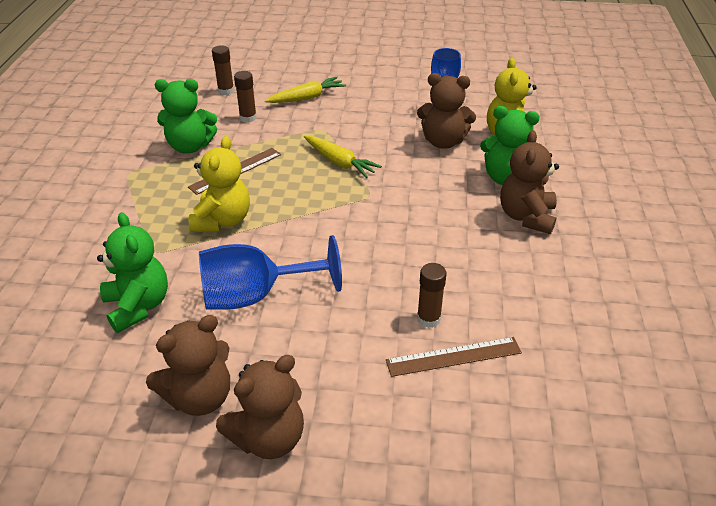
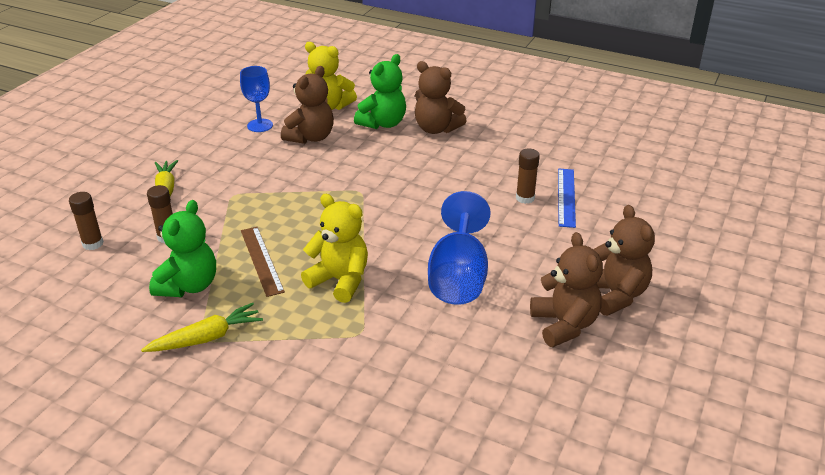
camera: 70 degrees left, 5 degrees down
(138, 306) = (437, 351): green teddy bear -> none
(339, 162) = (298, 196): yellow carrot -> yellow carrot (206, 338)
(454, 356) = (566, 197): brown ruler -> blue ruler

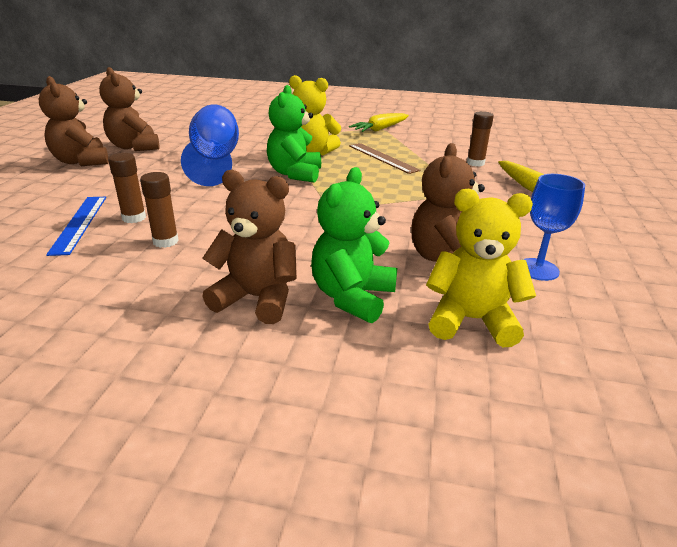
camera: 165 degrees right, 5 degrees down
(93, 244) = (525, 156): brown glue stick -> brown glue stick (165, 241)
(189, 286) = (420, 144): green teddy bear -> green teddy bear (295, 174)

